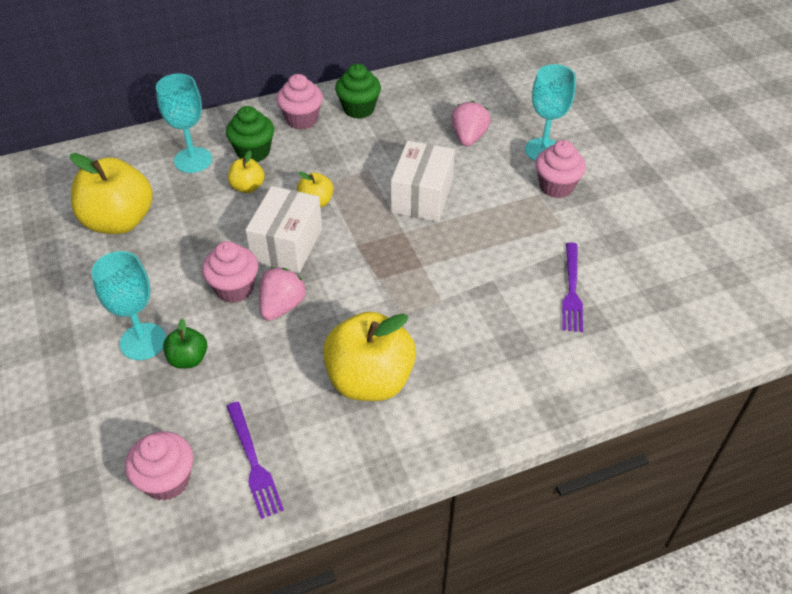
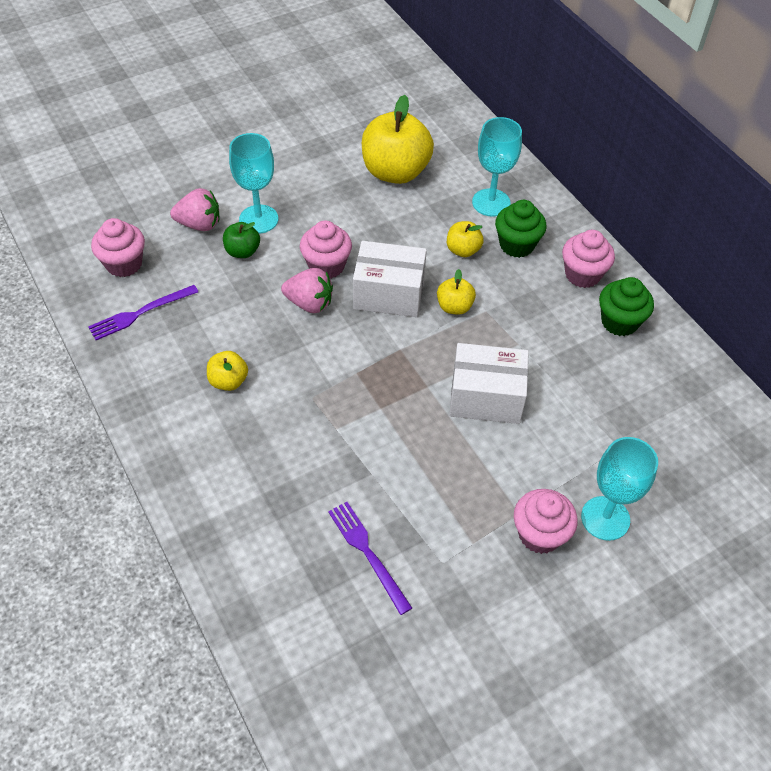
camera: 80 degrees right, 5 degrees up
(370, 380) = (228, 381): yellow apple -> yellow apple, size x0.48
(468, 137) = (604, 435): pink strawberry -> pink strawberry (199, 224)
(571, 290) = (368, 553): purple fork -> purple fork turned 60 degrees clockwise

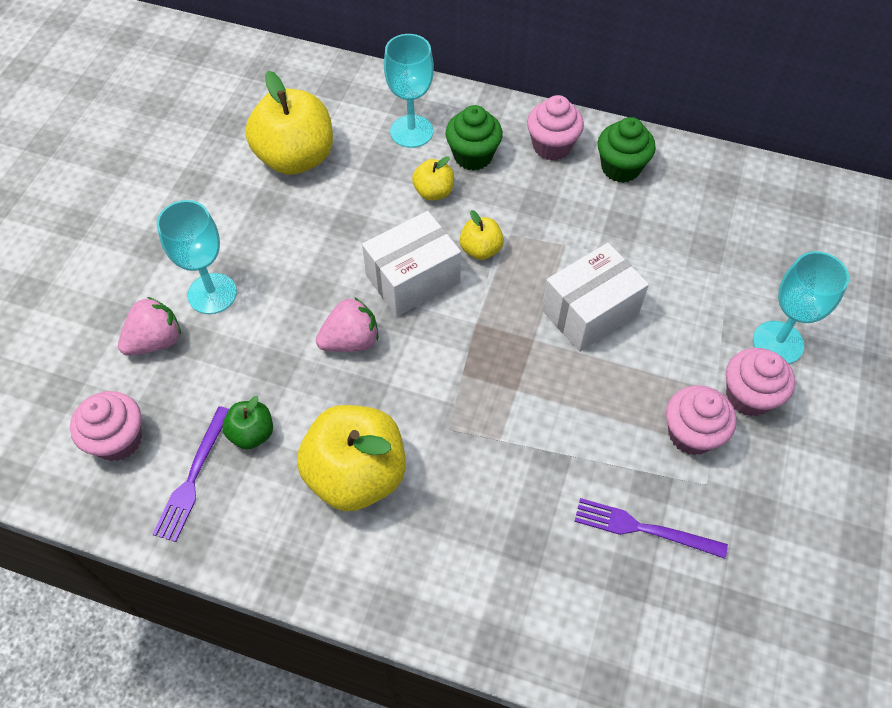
camera: 40 degrees left, 5 degrees up
(228, 381) = (356, 474): yellow apple -> yellow apple, size x2.07
(242, 251) = (231, 337): green apple -> green apple (252, 433)
(326, 266) = (328, 293): pink cupcake -> pink cupcake (691, 434)

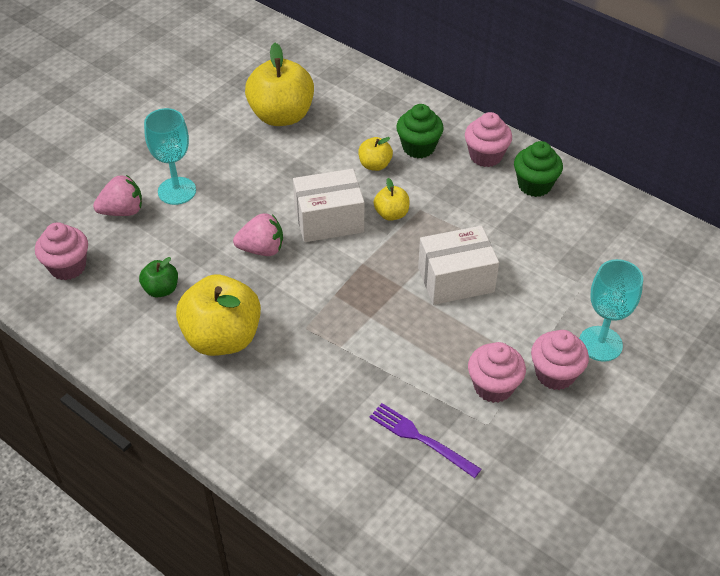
camera: 20 degrees right, 10 degrees down
(193, 477) = (107, 305): purple fork -> none
(411, 131) = (379, 119): turquoise goblet -> none

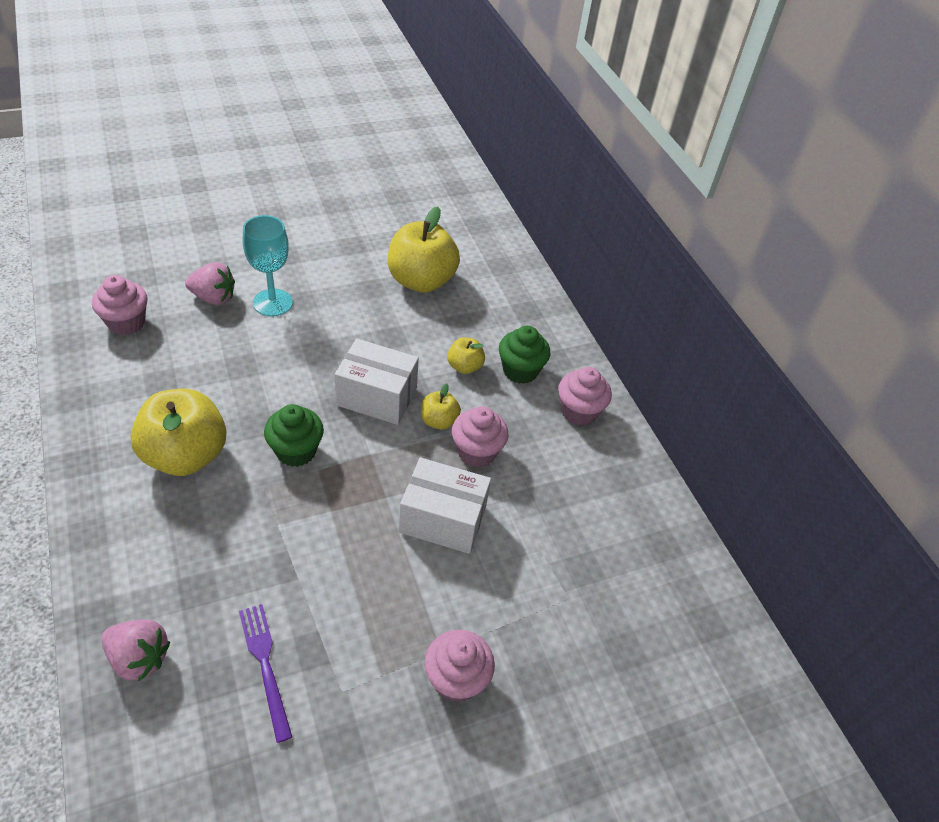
camera: 25 degrees right, 0 degrees up
(161, 289) = (178, 382): green apple -> none
(262, 249) = (294, 392): pink strawberry -> pink strawberry (139, 658)
(493, 386) = (383, 654): pink cupcake -> pink cupcake (476, 452)
(534, 185) = (604, 466): green cupcake -> green cupcake (296, 451)
(600, 344) = (532, 674): turquoise goblet -> none

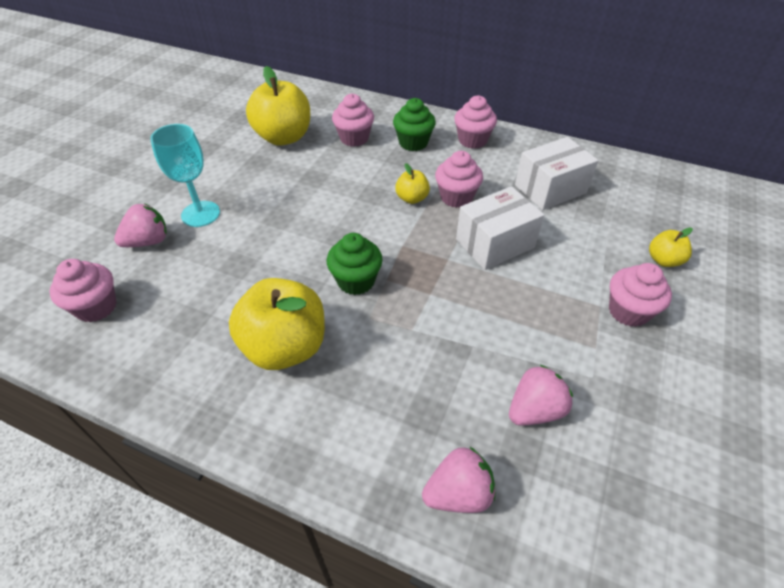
camera: 40 degrees left, 0 degrees up
(265, 665) = (534, 410): purple fork -> pink strawberry
(377, 397) = (356, 214): white box -> white box (550, 189)
(464, 366) = (381, 162): yellow apple -> yellow apple (663, 260)
(476, 326) = (354, 138): none -> pink cupcake

